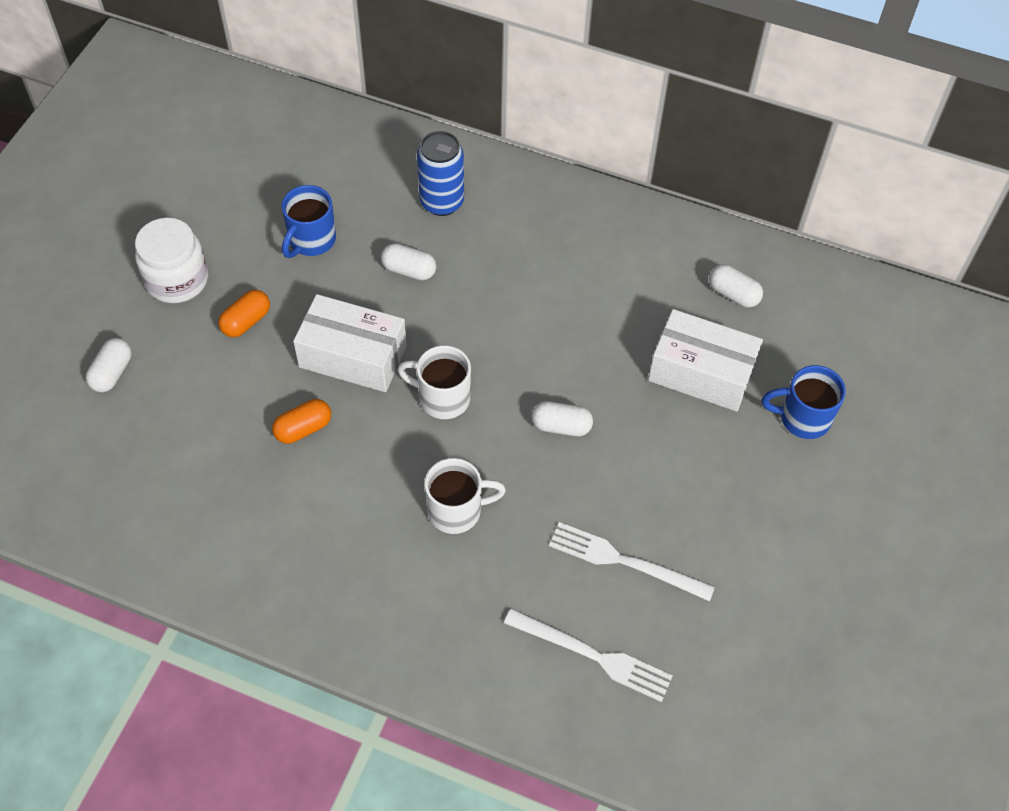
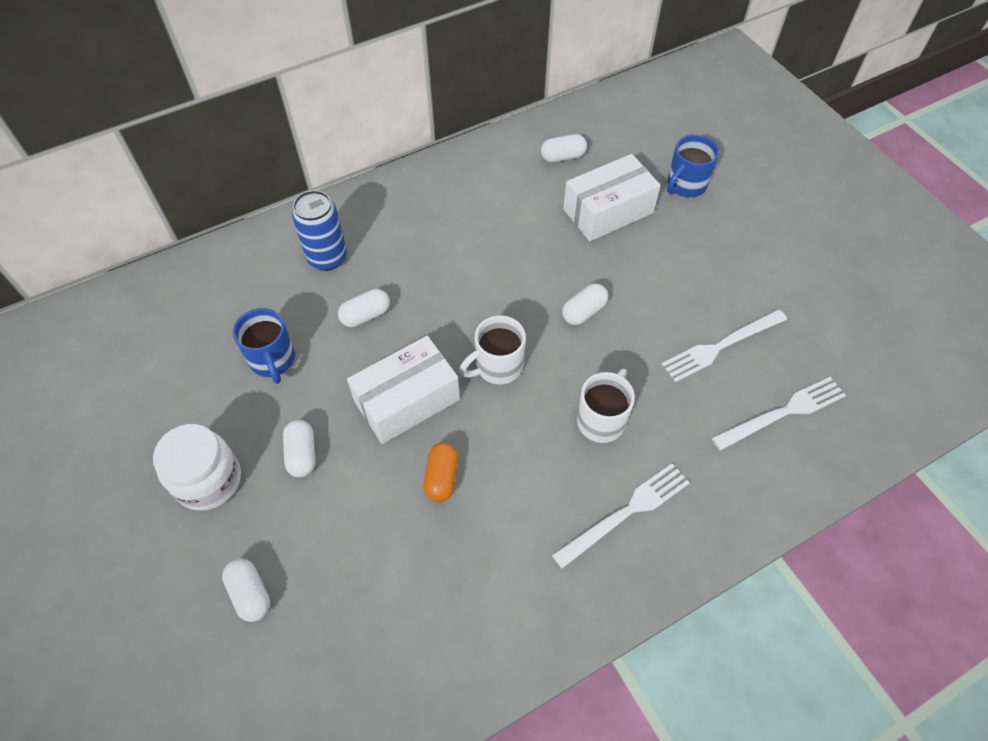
camera: 50 degrees left, 0 degrees up
(246, 321) = (302, 454): orange capsule -> white capsule
(380, 584) = (625, 512): none -> white fork

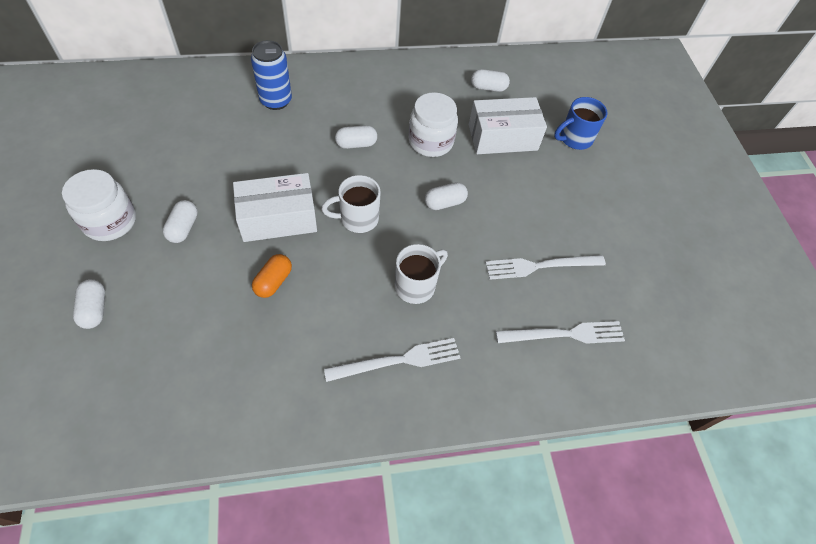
camera: 15 degrees right, 0 degrees up
(273, 360) = (199, 157): blue mug -> none
(366, 315) = (281, 149): white capsule -> white capsule (356, 144)
(531, 245) = (430, 142): none -> white jar

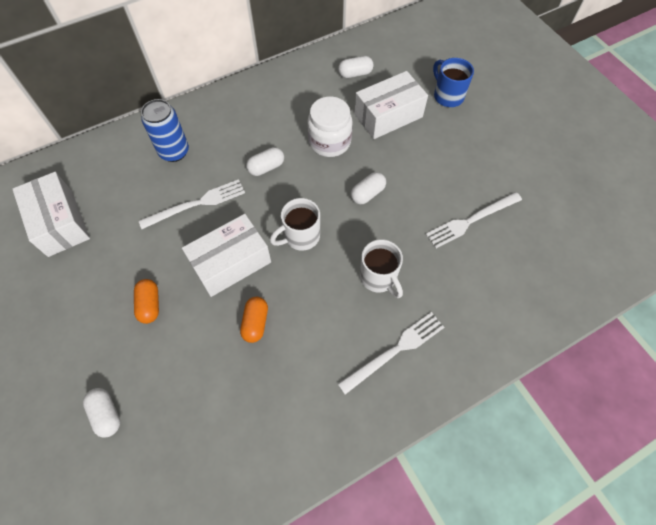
camera: 15 degrees left, 5 degrees up
(110, 221) = (78, 325): white jar -> none
(141, 127) = (60, 223): none -> white box
(183, 228) = (150, 305): white capsule -> orange capsule
(416, 285) = (379, 278): white mug -> white mug turned 120 degrees clockwise
(565, 334) = (516, 272): white fork -> white fork (197, 204)
(574, 139) = (447, 96): blue mug -> blue mug turned 105 degrees clockwise

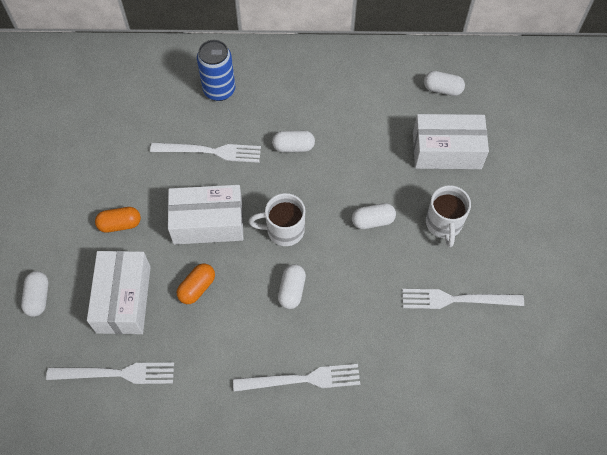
camera: 30 degrees right, 0 degrees up
(60, 223) = (87, 111): white box -> white box (123, 299)
(150, 305) = (120, 224): orange capsule -> orange capsule turned 60 degrees clockwise
(227, 441) = (116, 373): none -> white fork
(329, 142) = (370, 150): white jar -> none
(339, 282) = (292, 290): none -> white capsule
(379, 278) = (330, 306): white mug -> white mug (444, 224)
(447, 96) = (524, 158): blue mug -> none

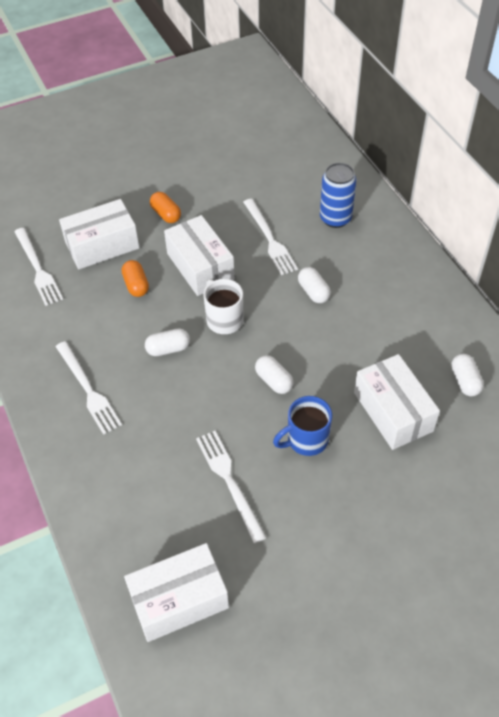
camera: 65 degrees right, 10 degrees down
(38, 297) = (78, 198): white capsule -> none
(197, 288) = (136, 285): orange capsule -> orange capsule turned 60 degrees clockwise
(444, 224) = (306, 440): white mug -> blue mug
(551, 384) = (179, 600): none -> white box

